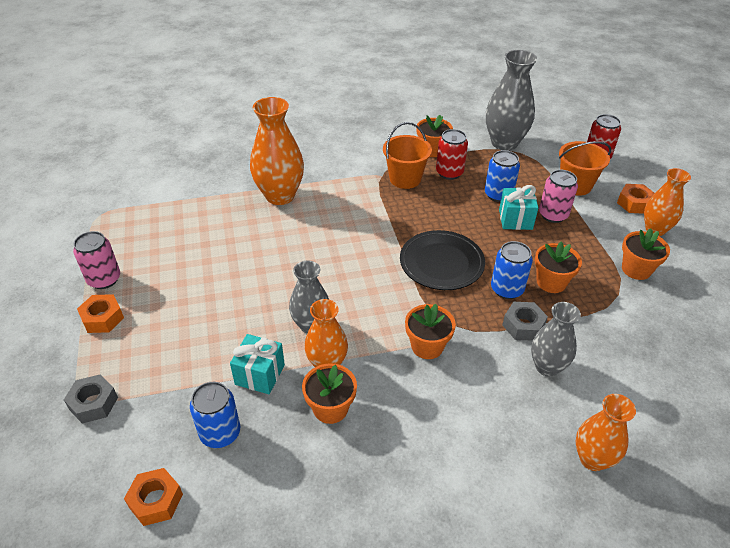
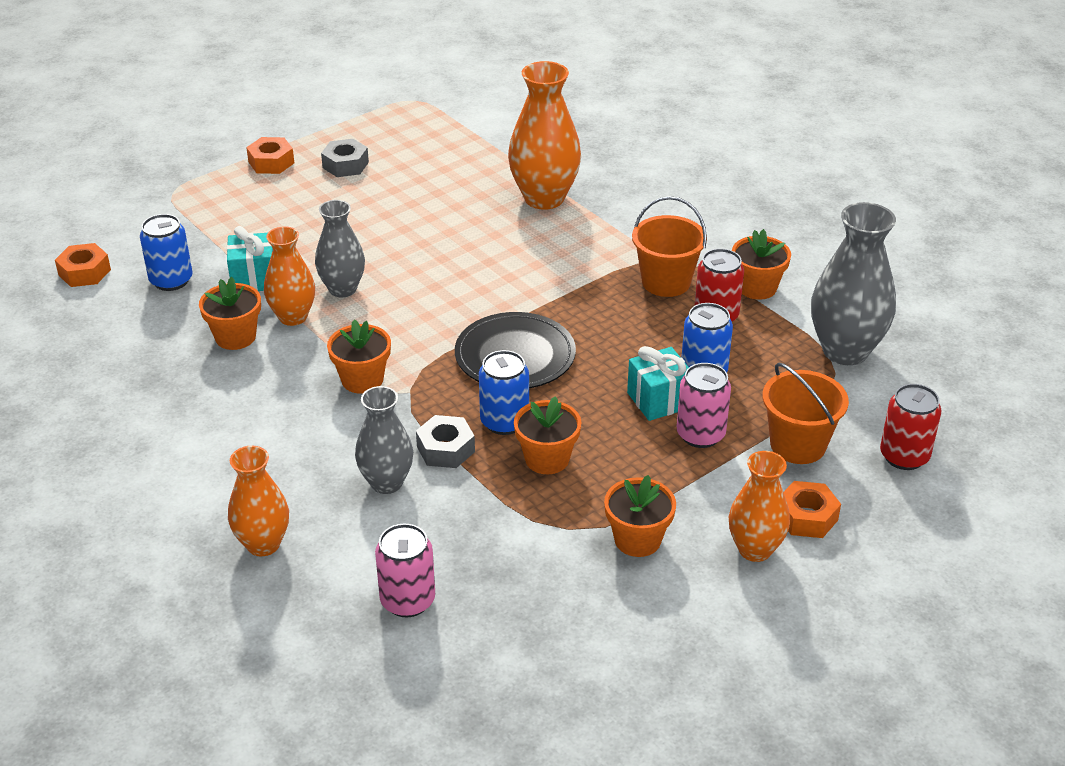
camera: 65 degrees right, 5 degrees down
(93, 403) = (169, 200): grey nut -> grey nut (345, 165)
(104, 279) = (323, 142): pink can -> pink can (407, 600)

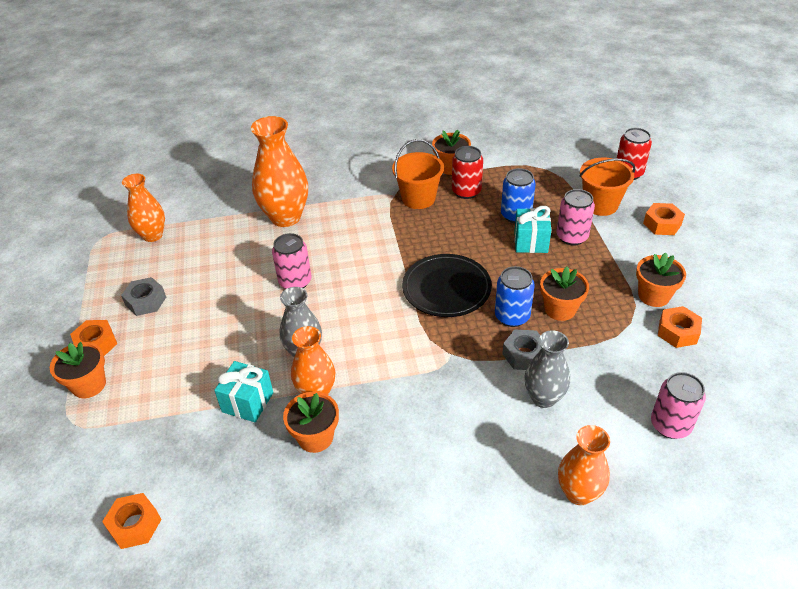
camera: 60 degrees left, 5 degrees up
(171, 280) = (203, 460): blue can -> none
(362, 380) = (421, 375): orange flower pot -> orange flower pot (89, 385)
(443, 244) = (295, 282): none -> pink can
(581, 577) = (677, 332): none -> orange nut
(755, 549) = (681, 252): orange vase -> orange vase (152, 235)
(845, 351) = (529, 158): grey vase -> none

